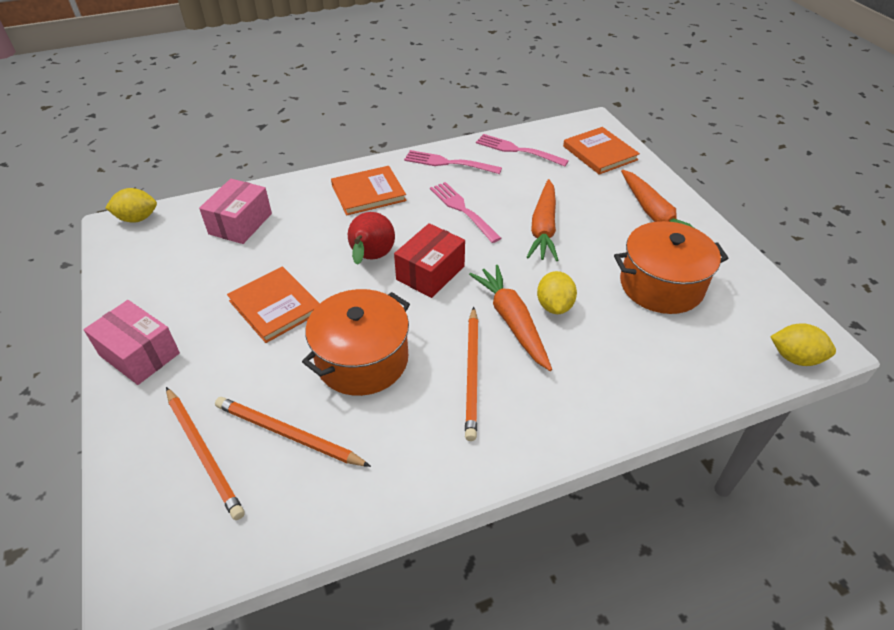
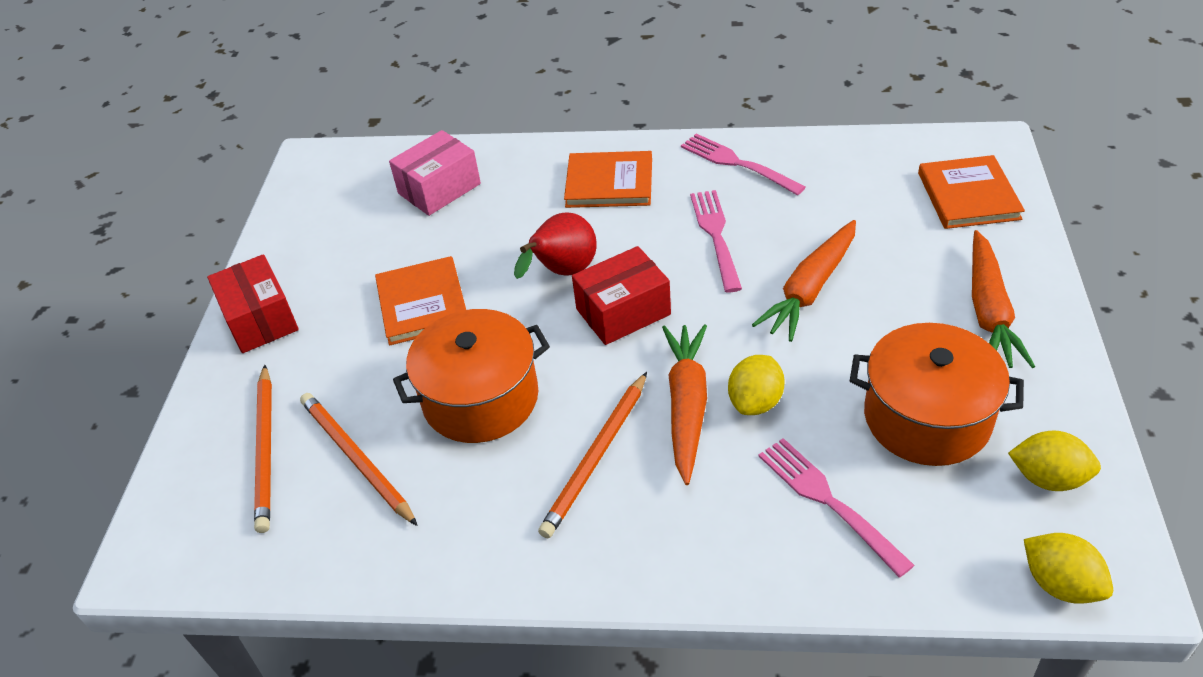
camera: 30 degrees right, 0 degrees up
(137, 218) = (335, 155): yellow lemon -> yellow lemon (1048, 478)
(140, 354) = (260, 319): pink box -> red box
(518, 150) = (847, 165): pink fork -> pink fork (829, 502)

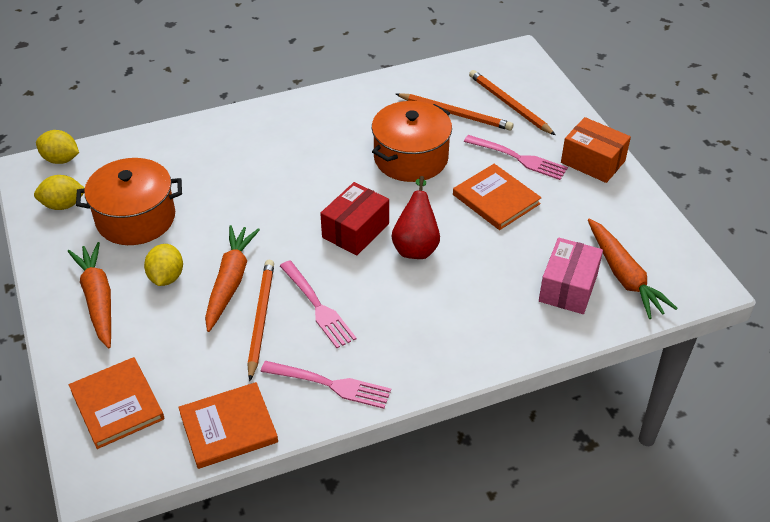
camera: 150 degrees right, 0 degrees up
(260, 319) = (592, 162): red box -> orange box
(596, 457) = (323, 149): orange pencil -> orange pencil (261, 318)
(609, 183) = (431, 332): orange book -> orange book (228, 427)
(687, 406) = (284, 186): orange carrot -> orange carrot (624, 276)
(755, 402) = (243, 200): yellow lemon -> yellow lemon (166, 277)
(829, 502) = (185, 162): pink fork -> pink fork (518, 158)

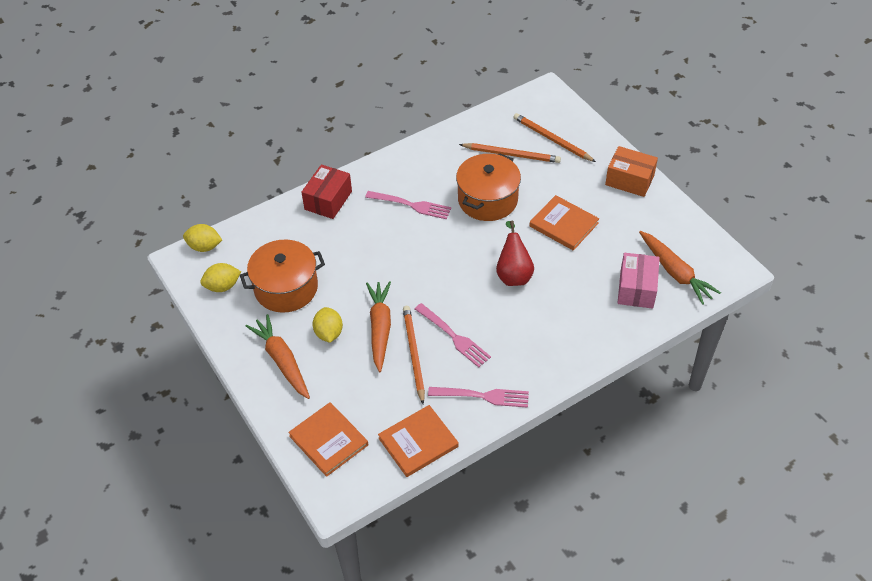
camera: 10 degrees left, 5 degrees up
(355, 230) = (463, 269): red box -> red box (328, 200)
(518, 158) = (571, 186): pink fork -> pink fork (410, 205)

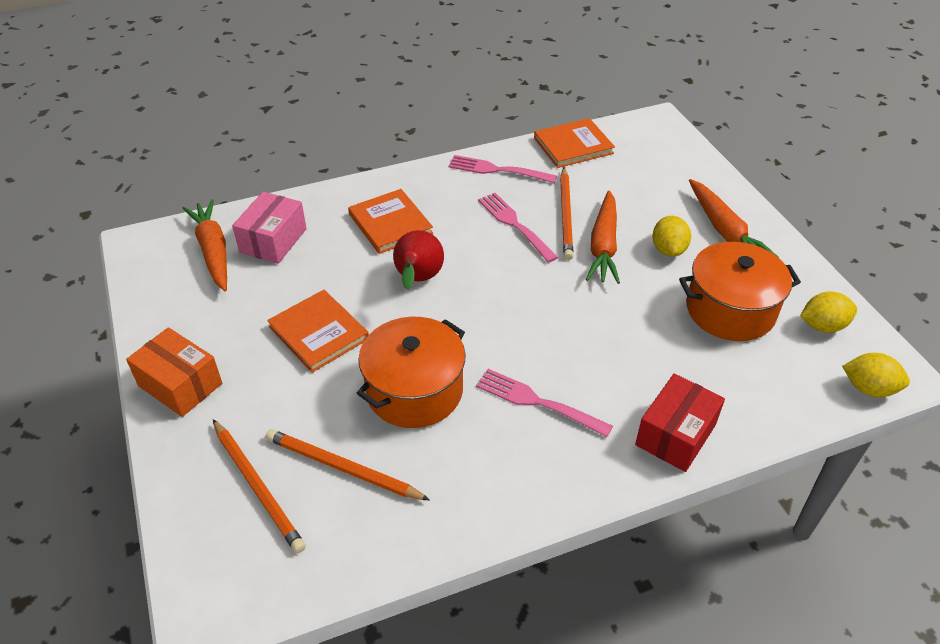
camera: 170 degrees left, 5 degrees down
(328, 440) = (665, 158): orange book -> orange book (390, 224)

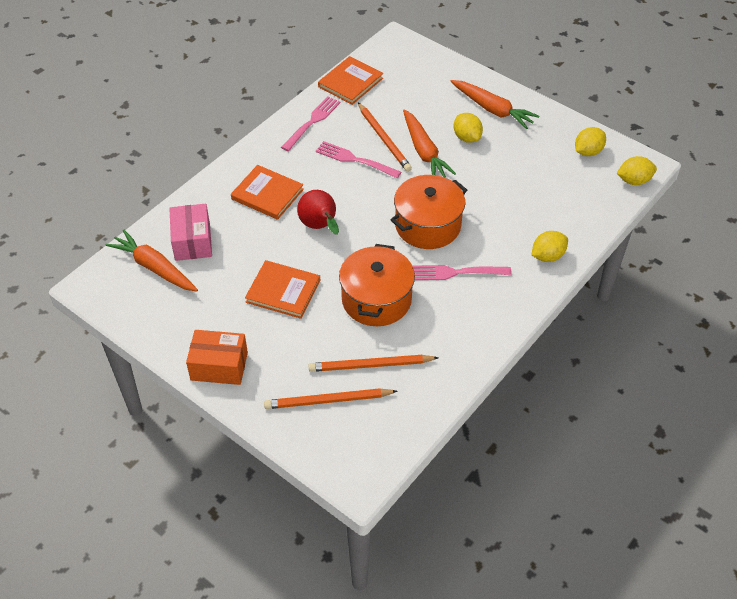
camera: 30 degrees left, 5 degrees up
(258, 487) = (328, 401): orange pencil -> orange pencil turned 150 degrees clockwise
(498, 170) = (312, 122): pink fork -> pink fork turned 135 degrees clockwise
(675, 435) = (547, 256): red box -> yellow lemon
(730, 310) = (529, 164): orange pot -> orange pot (428, 225)

